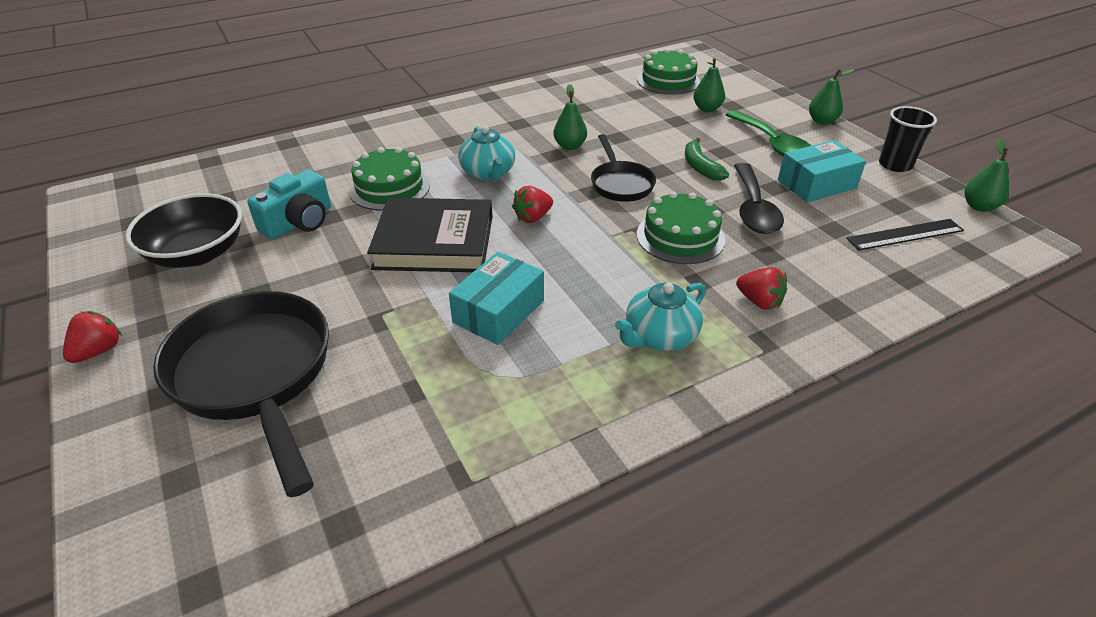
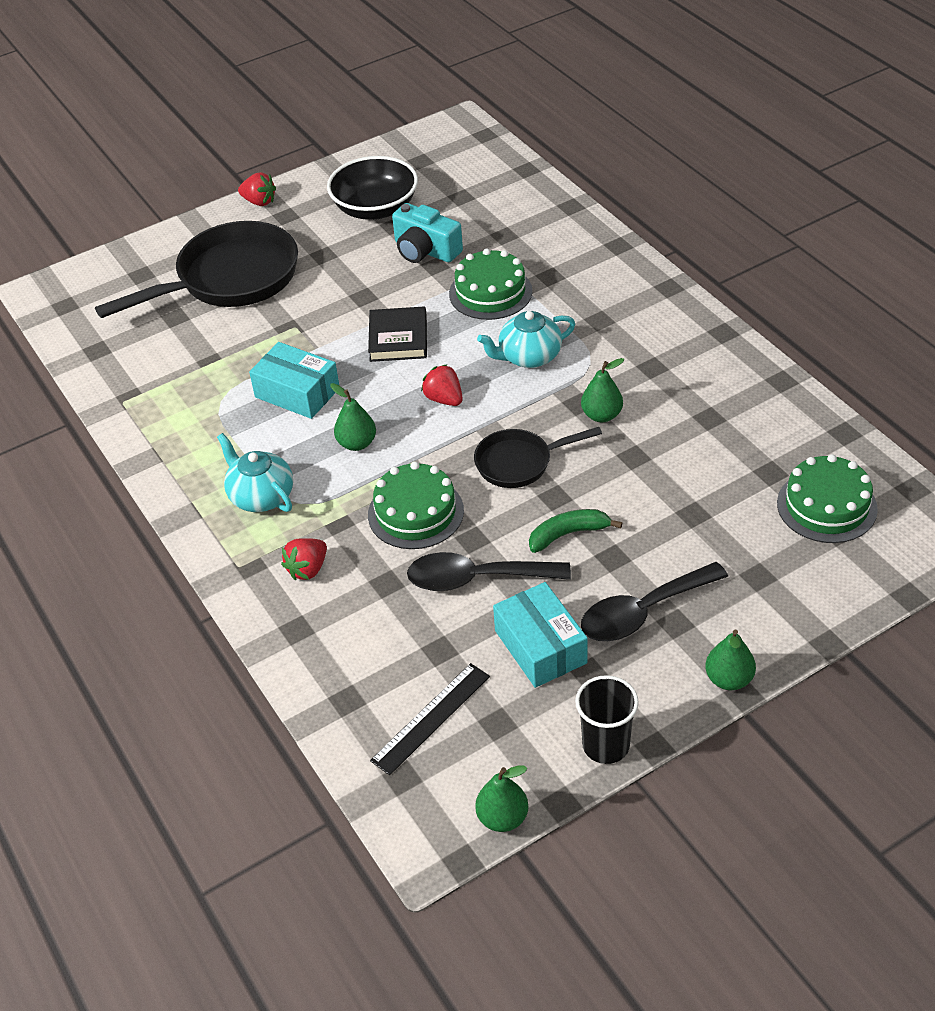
camera: 90 degrees right, 5 degrees up
(434, 242) = (398, 338): black book -> black book, size x0.62
(707, 109) = (738, 547): green pear -> green pear (357, 443)
(772, 144) = (643, 612): green spoon -> black spoon
(905, 235) = (431, 718): black ruler -> black ruler turned 60 degrees clockwise

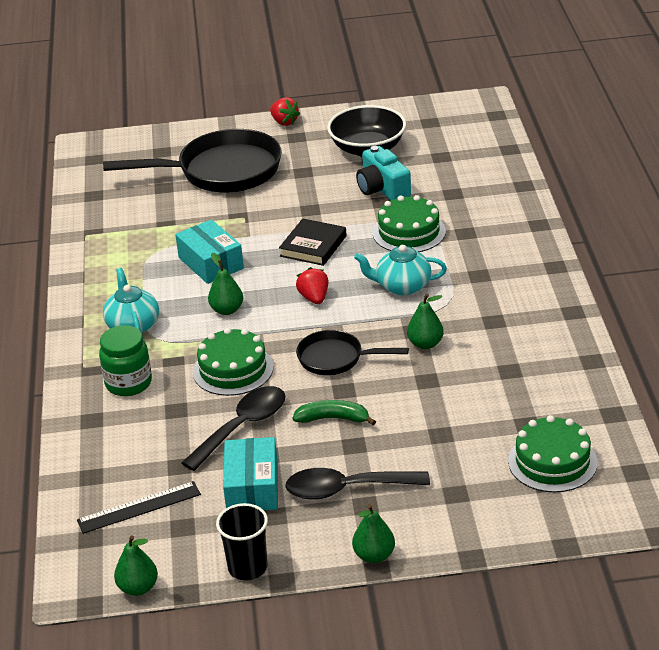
camera: 25 degrees right, 10 degrees down
(308, 569) = (128, 383): red strawberry -> green jar
(477, 578) = (242, 427): black spoon -> black spoon turned 105 degrees clockwise

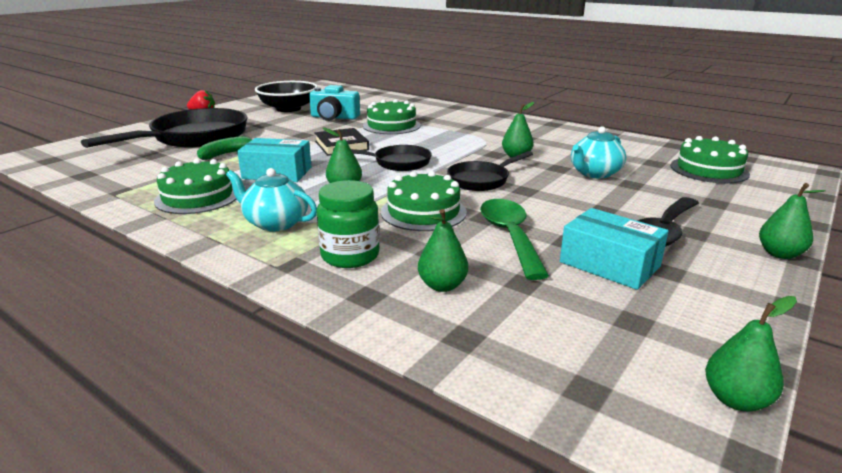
camera: 50 degrees left, 10 degrees down
(126, 267) = (198, 197): none -> green cake
(137, 438) = (442, 285): none -> green pear
(139, 507) = (565, 332): black ruler -> none
(242, 427) = (510, 236): black spoon -> green spoon
(247, 567) = (749, 315): black cup -> none
(314, 298) = (397, 163): red strawberry -> black pan
(333, 419) = (556, 204): green banana -> green banana (226, 154)
(402, 286) = (441, 142): turquoise teapot -> turquoise teapot (594, 173)

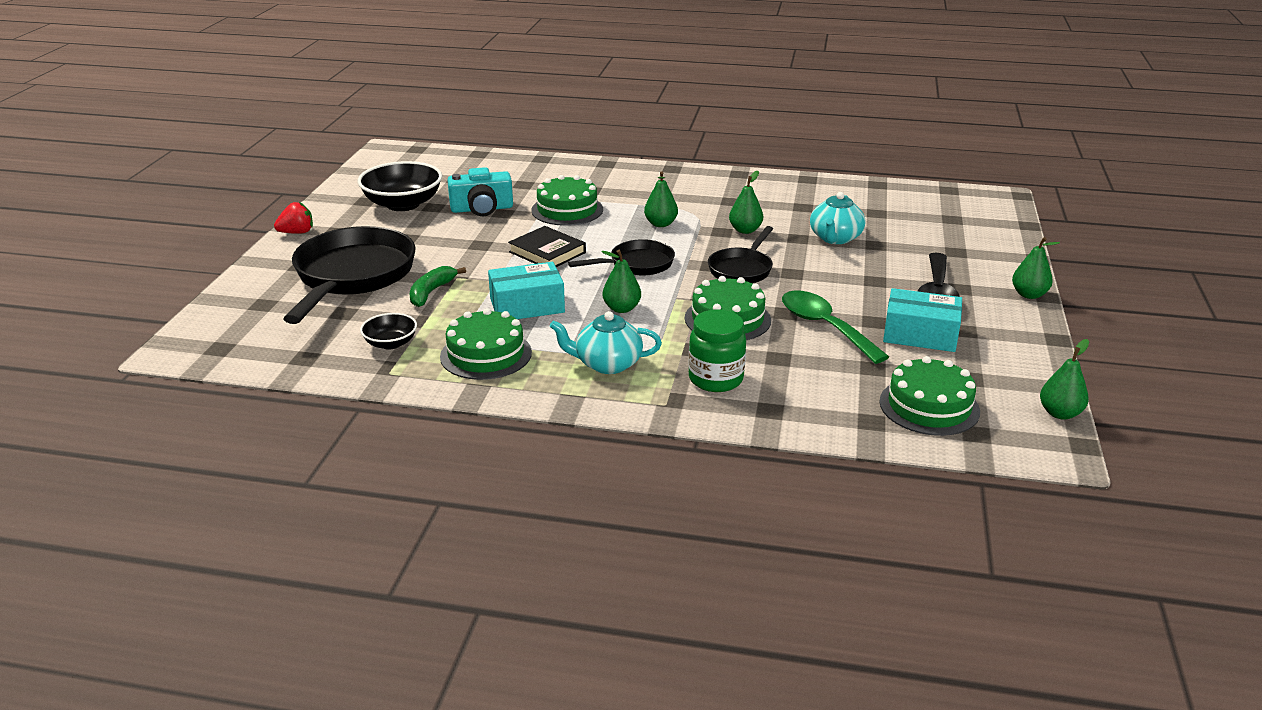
camera: 25 degrees left, 5 degrees up
(149, 177) = (390, 343): none -> black bowl
(442, 285) = (817, 386): green pear -> green pear (660, 224)
(709, 170) = (927, 212): green cake -> green cake (929, 406)

